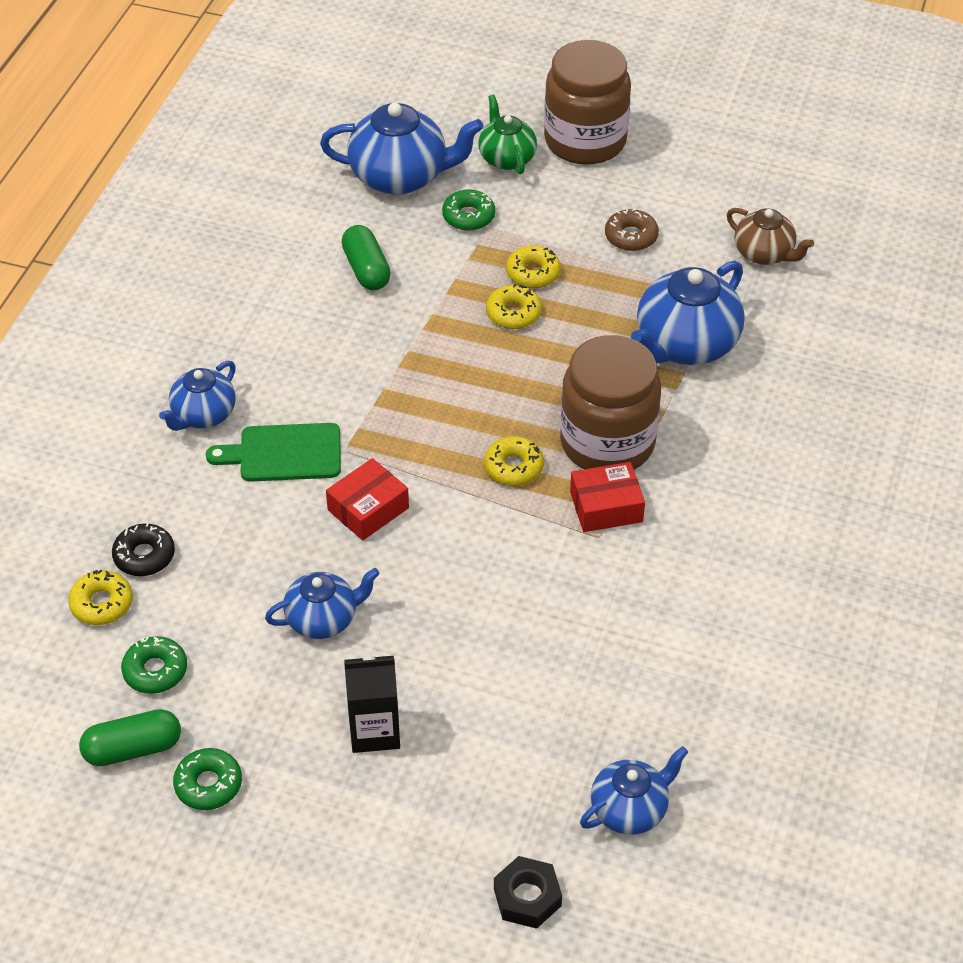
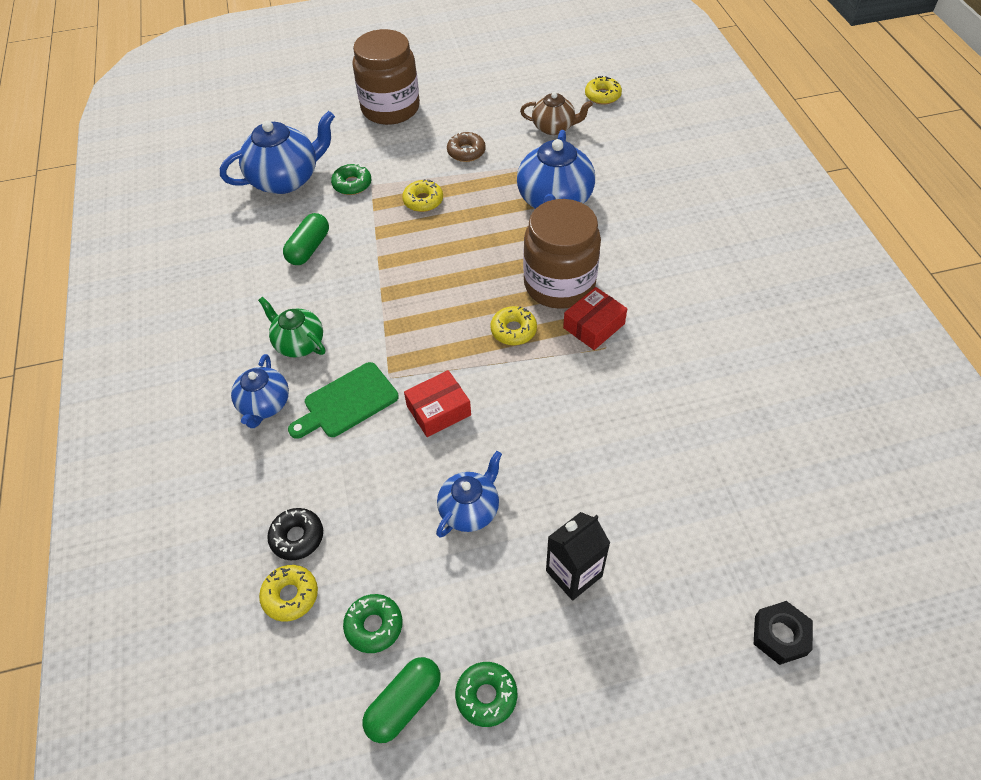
camera: 30 degrees left, 5 degrees up
(366, 269) = (309, 248): green capsule -> green capsule turned 75 degrees clockwise
(368, 509) = (438, 410): red box -> red box turned 45 degrees clockwise
(506, 158) = (348, 139): green teapot -> green teapot (299, 343)
(513, 313) = (431, 231): yellow donut -> yellow donut (602, 96)
(630, 809) = (786, 525): blue teapot -> none

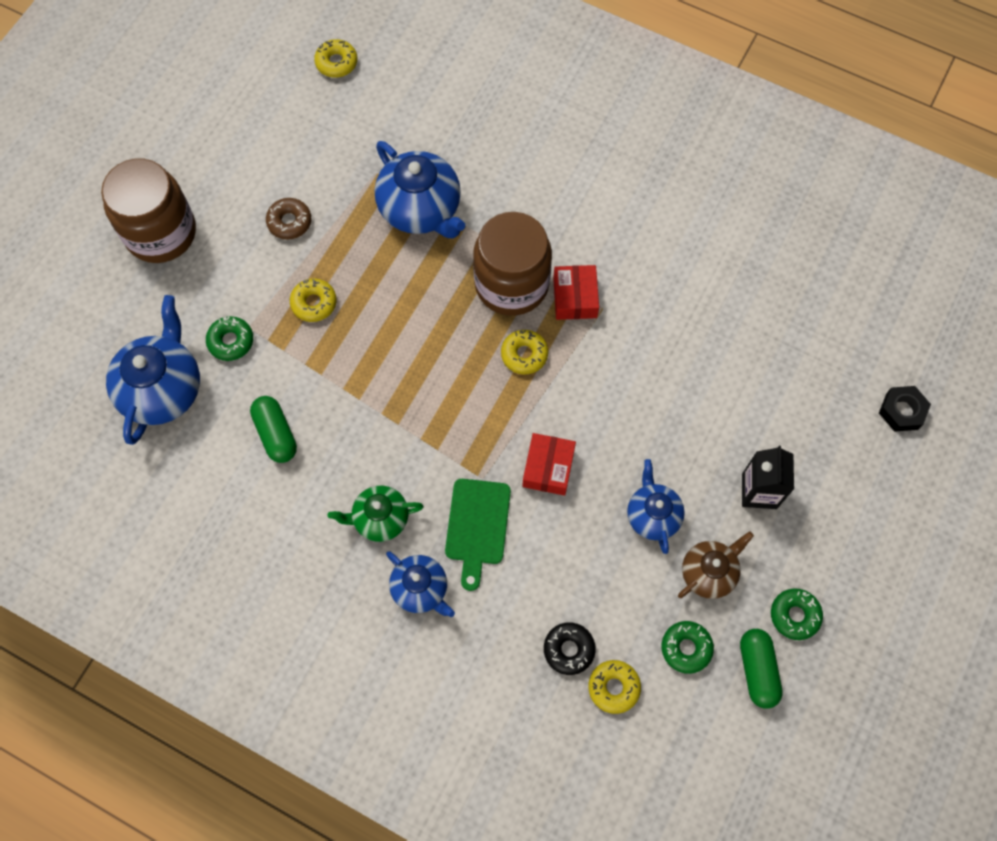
camera: 50 degrees left, 15 degrees up
(554, 127) = (334, 132): brown teapot -> brown teapot (709, 572)

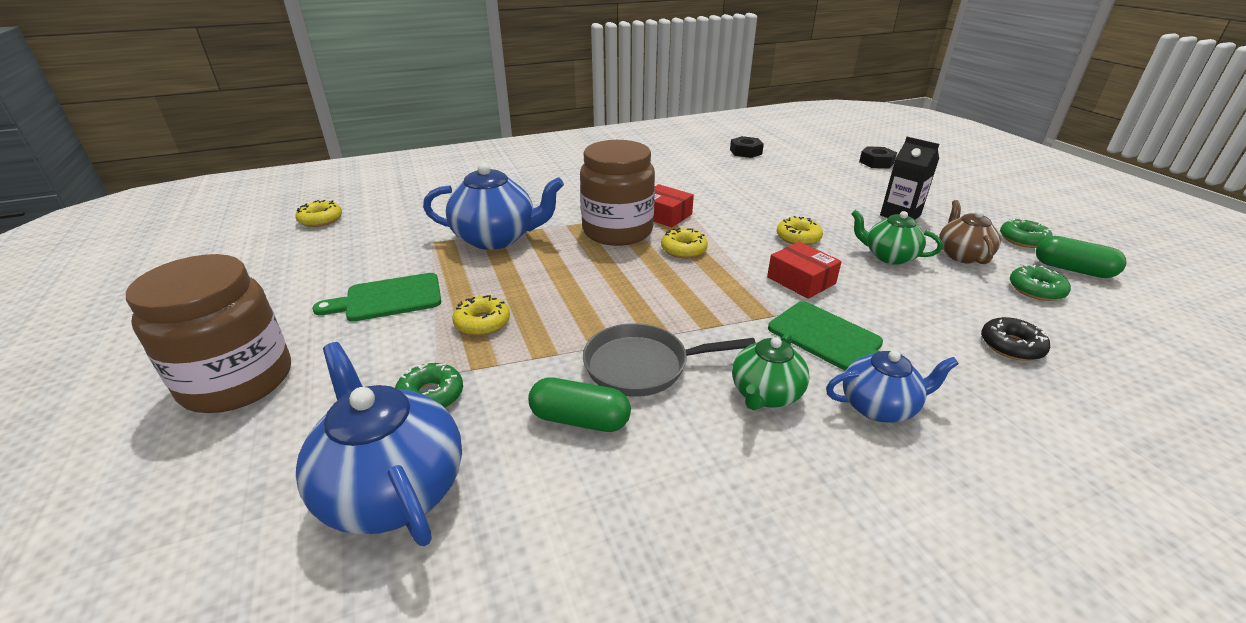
camera: 50 degrees left, 35 degrees down
(289, 222) = (388, 298): brown donut -> green cutting board
(350, 432) = (643, 366): none -> grey pan
(613, 687) = (1069, 339): yellow donut -> yellow donut (798, 237)
(652, 515) = (889, 256): blue teapot -> green teapot
(807, 267) = (745, 152): none -> black nut

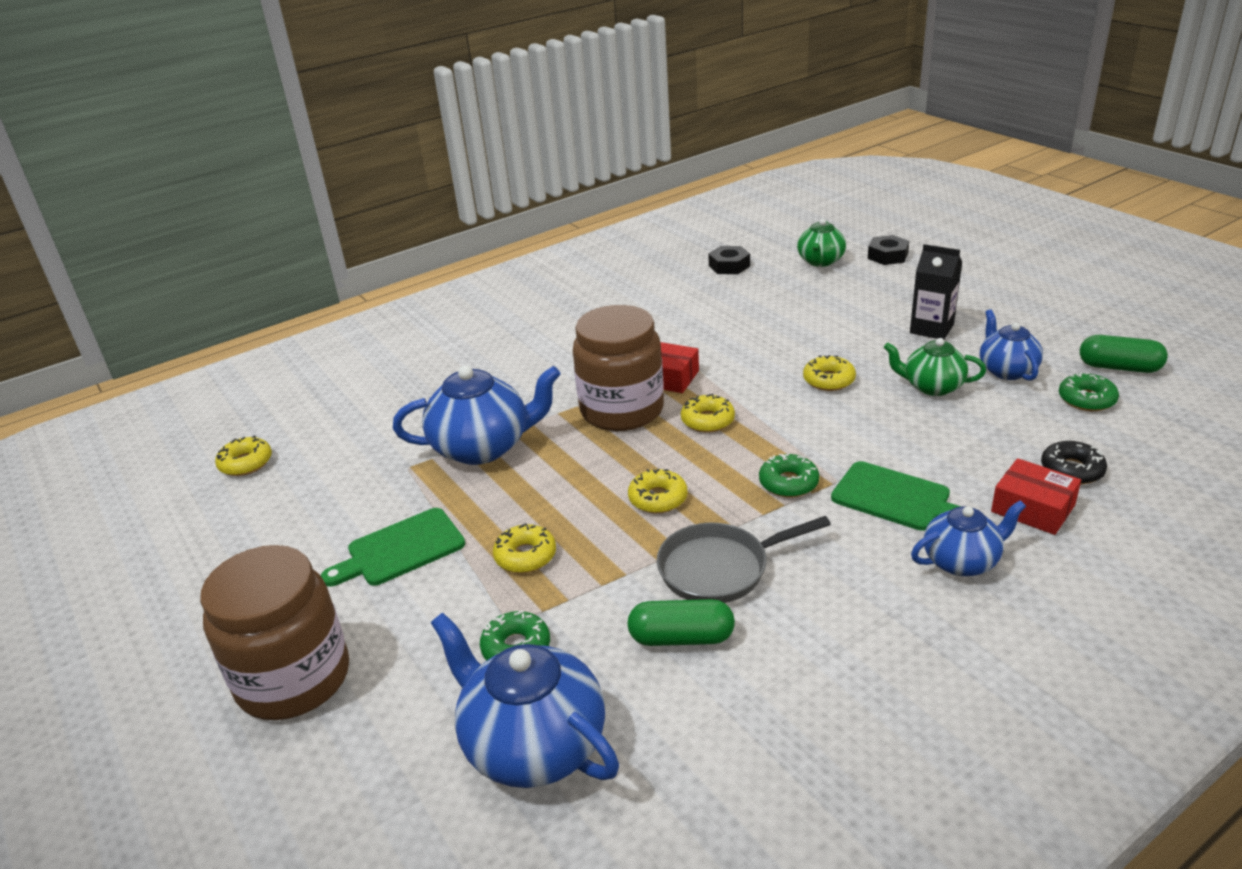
camera: 10 degrees left, 0 degrees up
(615, 299) = (658, 498): none -> yellow donut
(765, 394) = (852, 572): green teapot -> green teapot (820, 261)
(801, 280) = (848, 435): red box -> red box (1033, 508)
(962, 255) = (1006, 370): brown teapot -> blue teapot
(1023, 240) = (1065, 338): green donut -> green donut (788, 483)

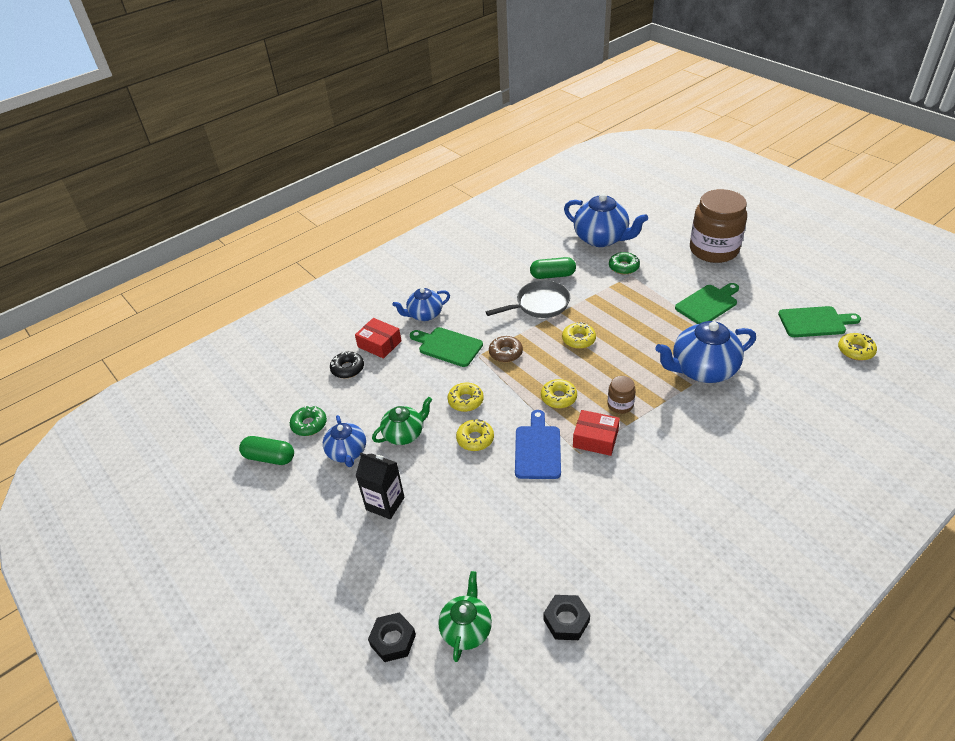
camera: 175 degrees right, 10 degrees up
(256, 507) = (814, 322): none -> green cutting board
(525, 556) = (639, 304): yellow donut -> yellow donut (465, 401)
(622, 410) = (620, 405): brown jar -> brown jar, size x0.44
(744, 369) = (537, 449): none -> blue cutting board
(788, 483) = (505, 353): green donut -> brown donut
(932, 387) = (404, 434): green teapot -> green teapot turned 45 degrees counterclockwise

